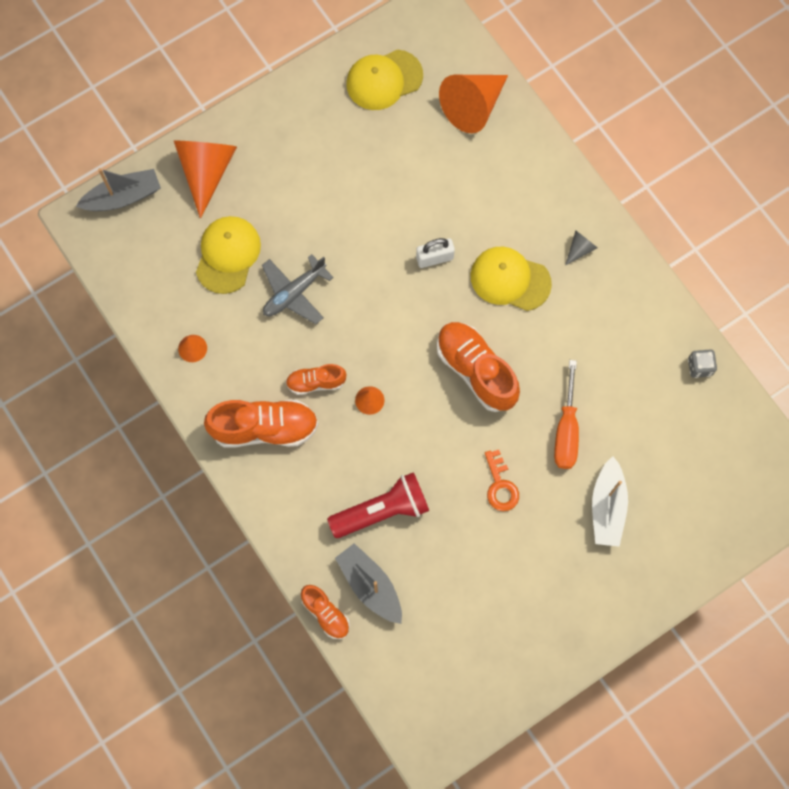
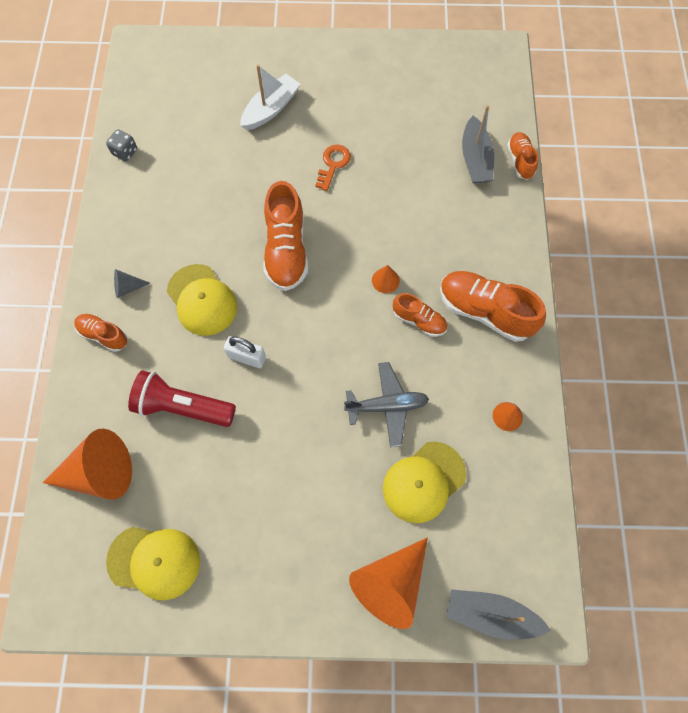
camera: 145 degrees left, 5 degrees down
(382, 511) = (432, 199): red flashlight -> red flashlight (182, 407)
(562, 200) = (103, 335): none -> orange shoe
(566, 430) = (255, 170): orange screwdriver -> none

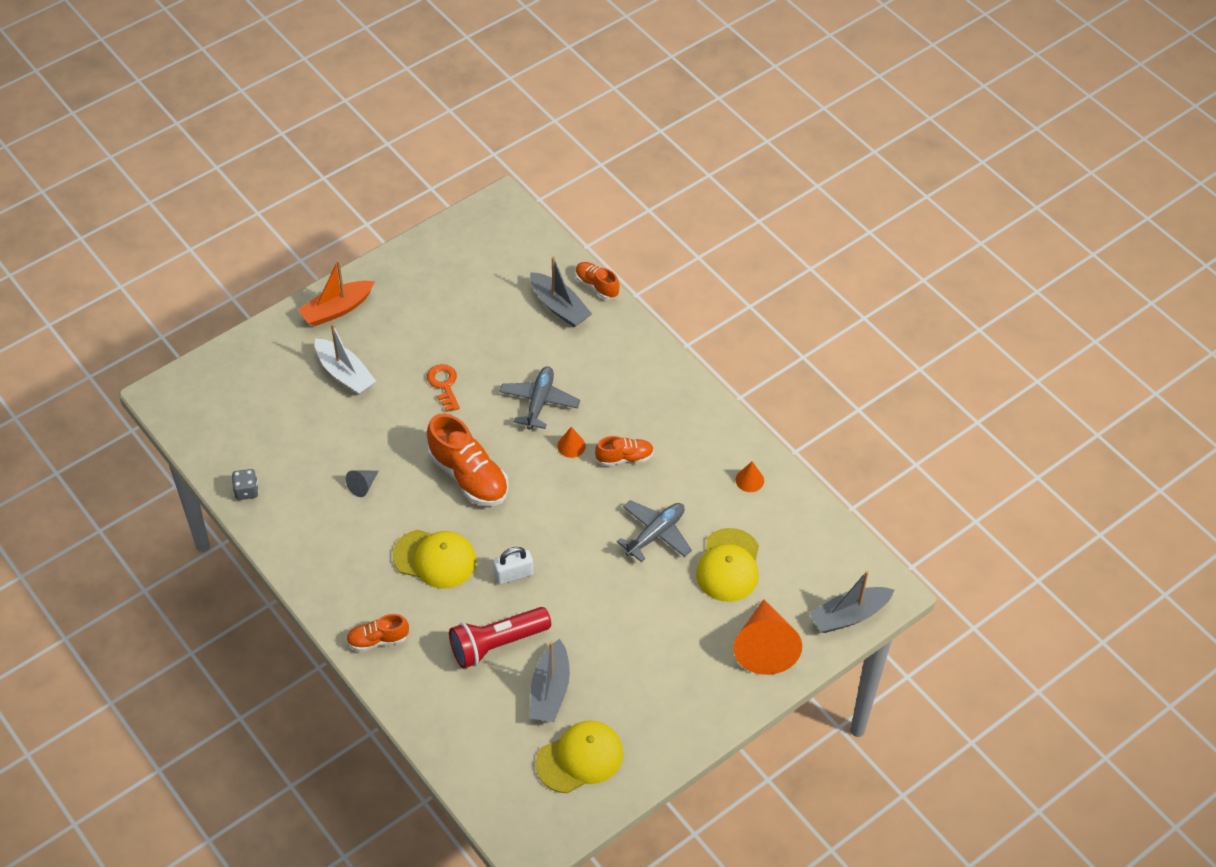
camera: 40 degrees left, 15 degrees down
(99, 473) = (477, 734): orange cone -> none
(127, 287) = (361, 592): grey cone -> grey cone (363, 486)
(185, 480) = (550, 690): none -> grey boat
(271, 109) = (345, 374): white boat -> white boat turned 135 degrees clockwise
(309, 57) = (337, 309): none -> orange boat
(392, 227) = (539, 402): none -> grey plane
(485, 312) = (669, 418): orange shoe -> none

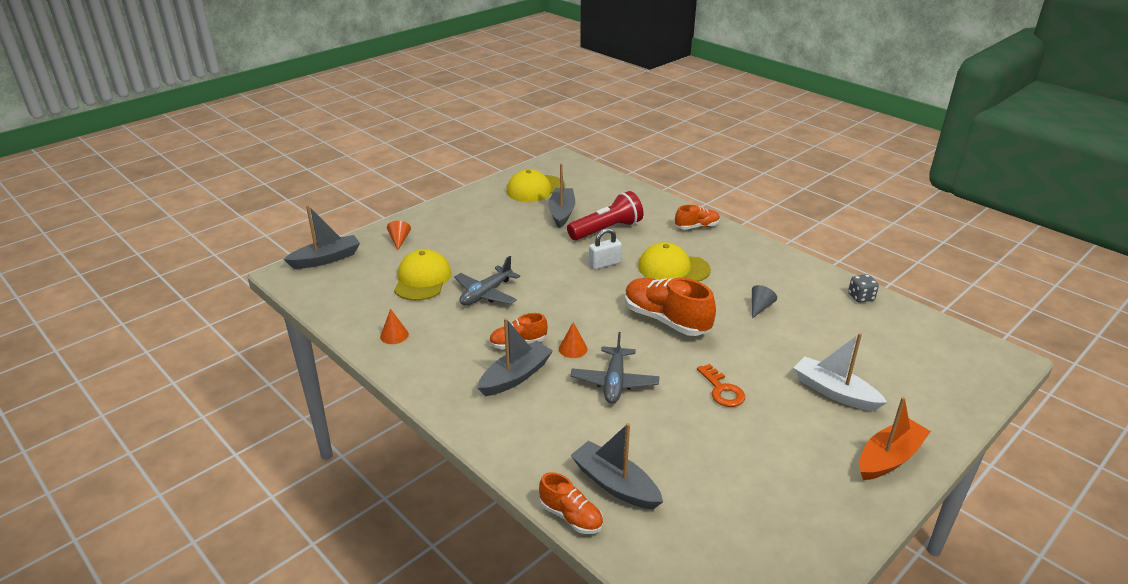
camera: 175 degrees right, 20 degrees down
(629, 417) = (515, 376): none -> grey boat
(764, 646) = (399, 240): orange cone -> orange cone, size x0.45

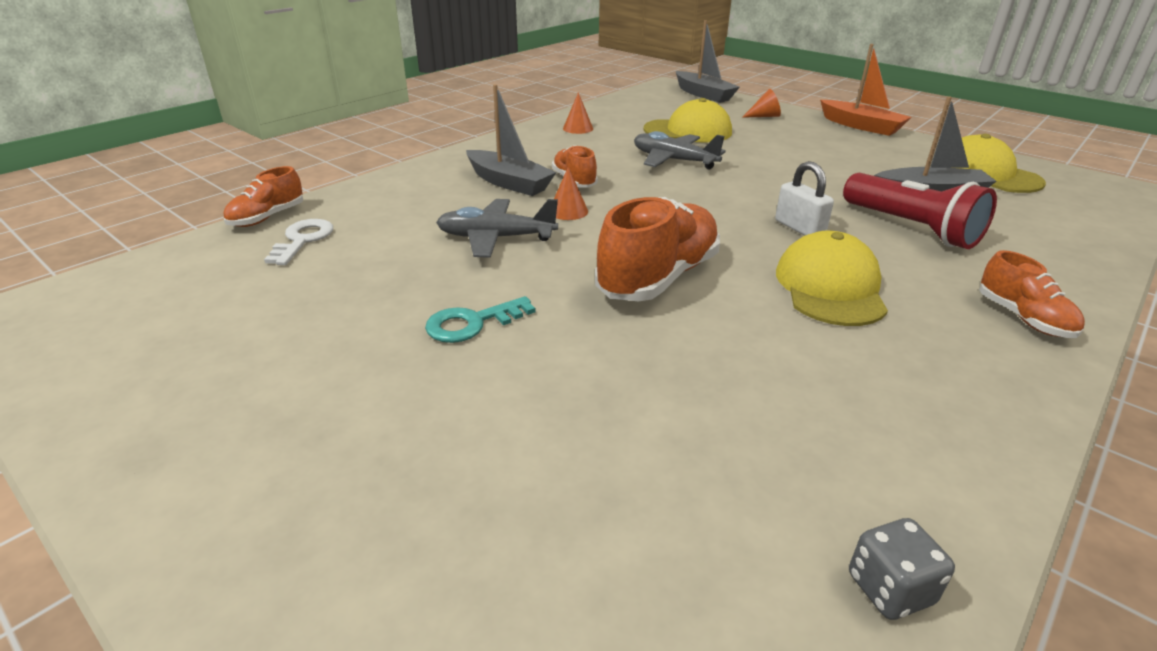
camera: 85 degrees right, 0 degrees up
(615, 484) = (303, 240): grey boat -> white key
(722, 390) = (472, 323): orange key -> turquoise key
(760, 307) = (744, 384): grey cone -> none
(834, 392) = (453, 464): white boat -> none
(889, 458) = (227, 522): orange boat -> orange boat (861, 126)

